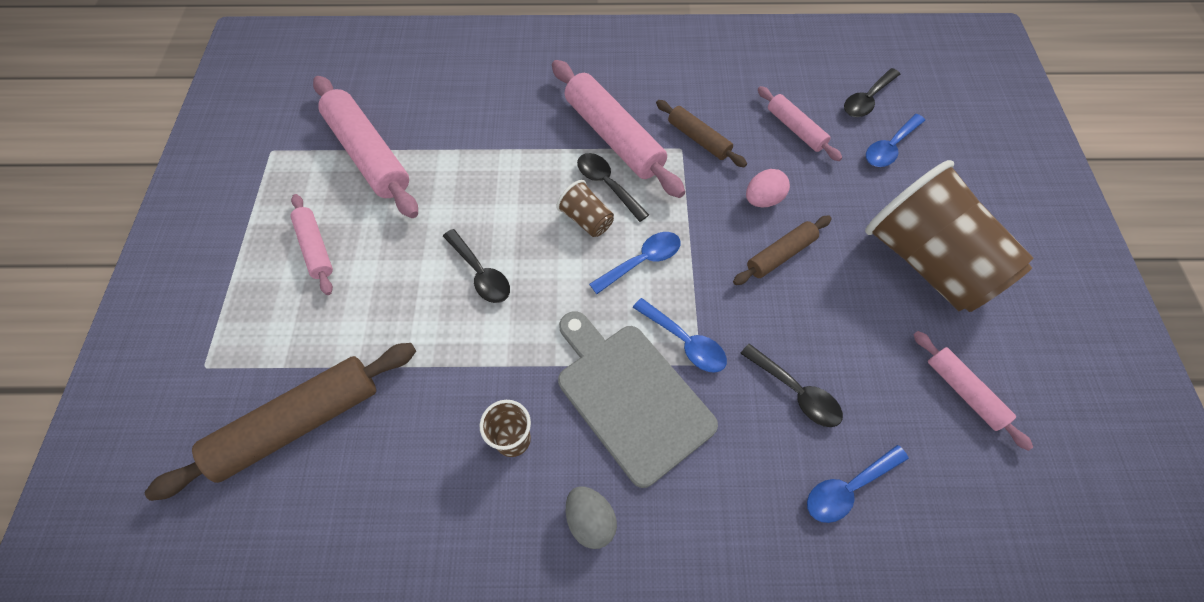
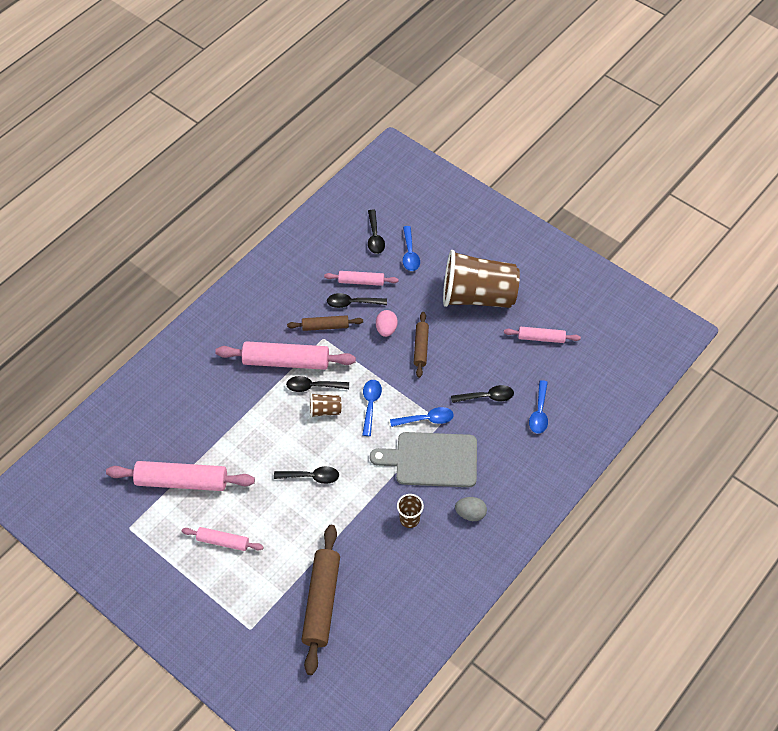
camera: 50 degrees left, 5 degrees down
(758, 141) = (352, 303): none -> black spoon

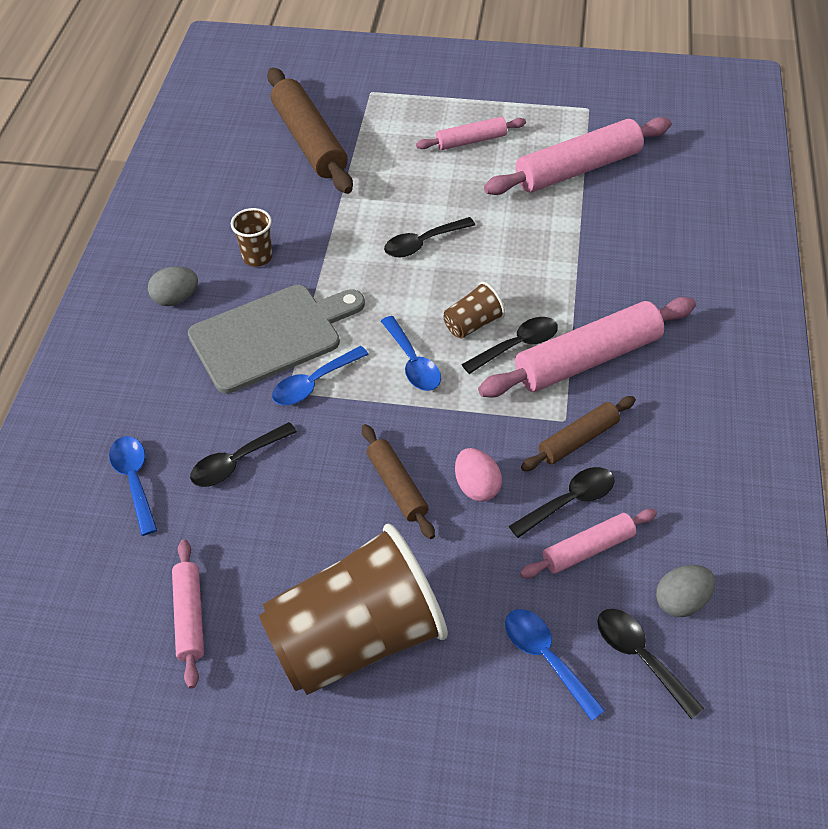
camera: 150 degrees right, 5 degrees down
(342, 246) = (681, 601): none -> grey egg
(541, 338) = (190, 616): pink rolling pin -> pink rolling pin turned 75 degrees counterclockwise

